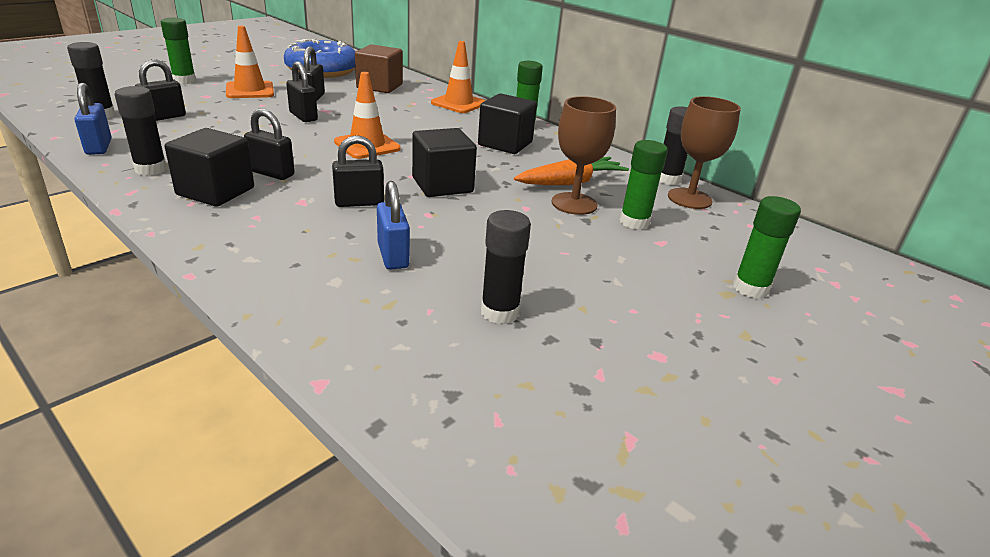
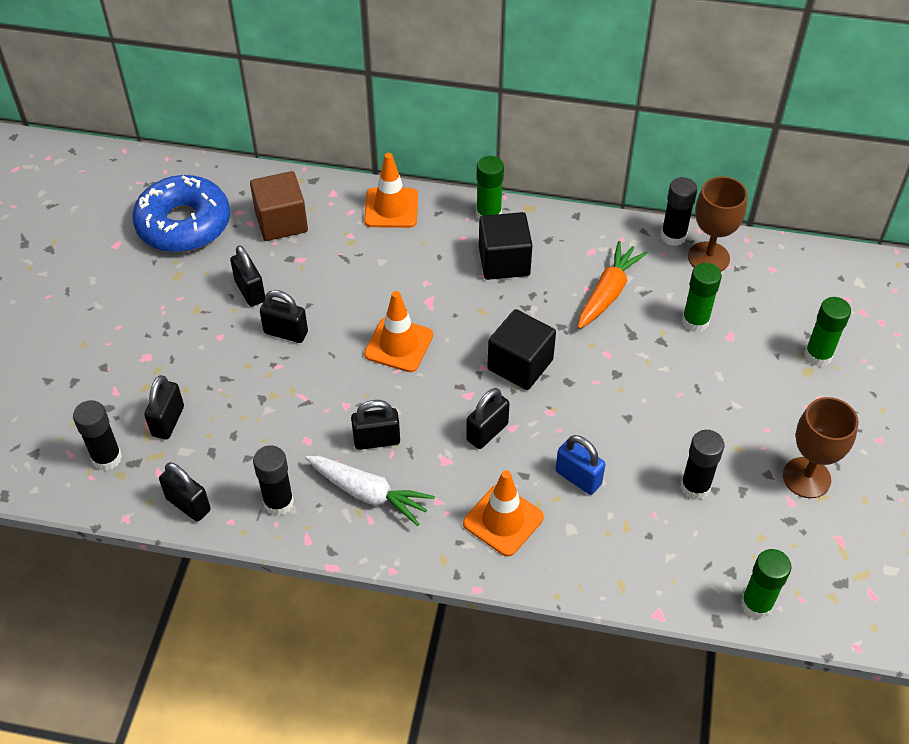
camera: 30 degrees left, 20 degrees up
(98, 147) = (188, 504): blue padlock -> black padlock
(184, 81) = (81, 343): green glue stick -> green glue stick (756, 604)
(215, 191) = (368, 494): black cube -> white carrot
(250, 90) = (172, 317): orange traffic cone -> orange traffic cone (503, 520)
(574, 204) = (635, 324): brown goblet -> brown goblet (806, 477)

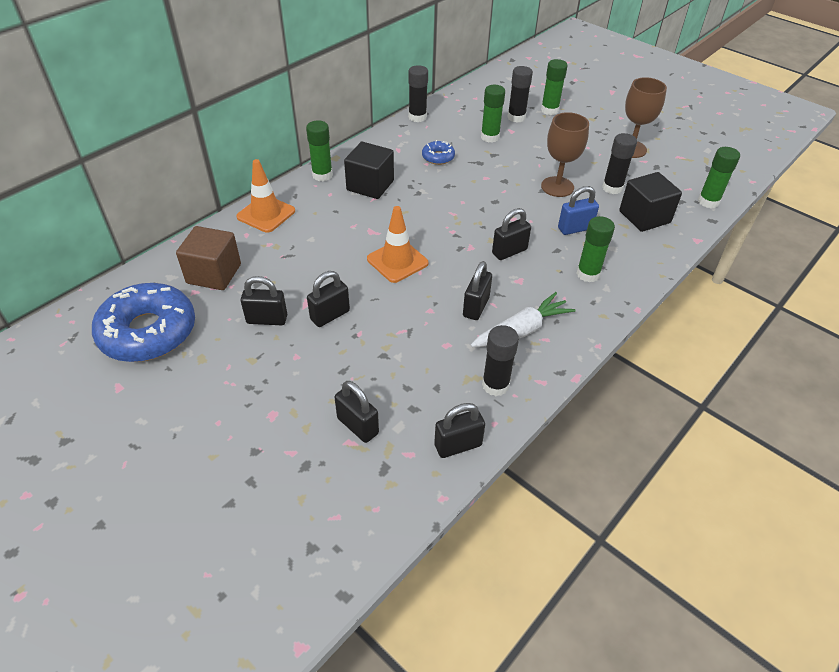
camera: 60 degrees left, 5 degrees down
(107, 458) = (363, 487): black glue stick -> black glue stick (516, 117)
(487, 432) = (509, 251): black padlock -> black padlock turned 75 degrees clockwise
(503, 520) = (588, 274): orange traffic cone -> green glue stick
(520, 364) = (464, 214): black cube -> black cube (644, 217)
(608, 293) = (438, 157): orange carrot -> blue donut
(708, 257) = (446, 113): brown goblet -> brown goblet (557, 187)

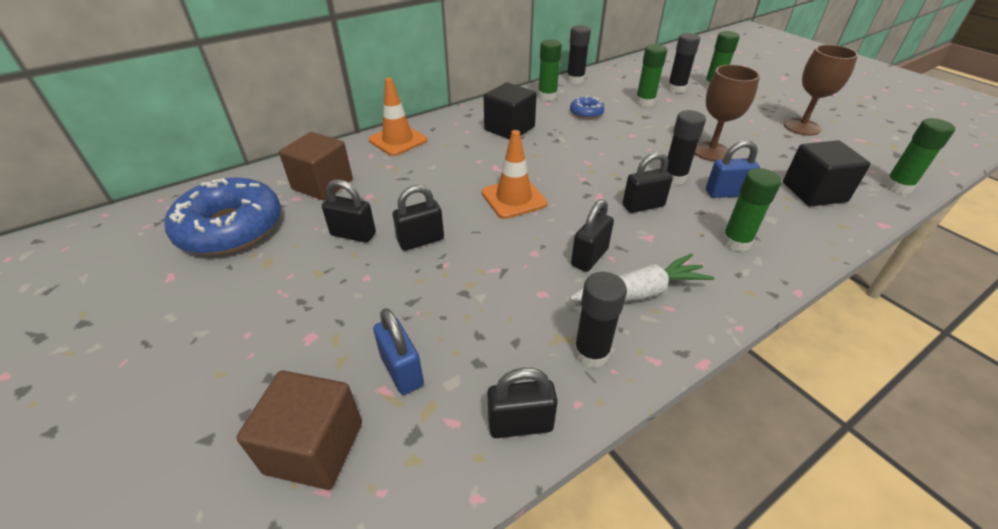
camera: 15 degrees right, 5 degrees down
(315, 491) = (314, 447): none -> brown cube
(322, 175) = (465, 115): green glue stick -> green glue stick (547, 96)
(357, 426) = (402, 371): black padlock -> blue padlock
(612, 188) = (776, 160): black glue stick -> black glue stick (674, 177)

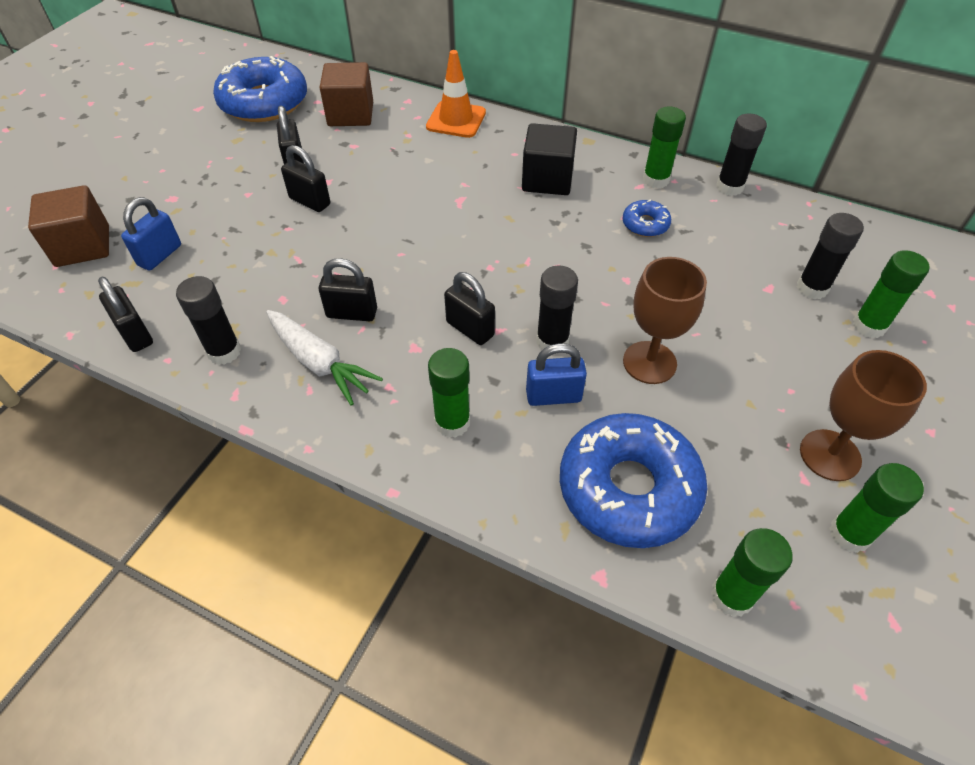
camera: 60 degrees right, 10 degrees up
(514, 198) = (413, 231): orange traffic cone -> none
(645, 102) = (733, 267): green glue stick -> green glue stick (849, 534)
(726, 193) = (553, 396): blue padlock -> blue padlock turned 60 degrees counterclockwise
(814, 192) = (628, 488): black cube -> blue donut

